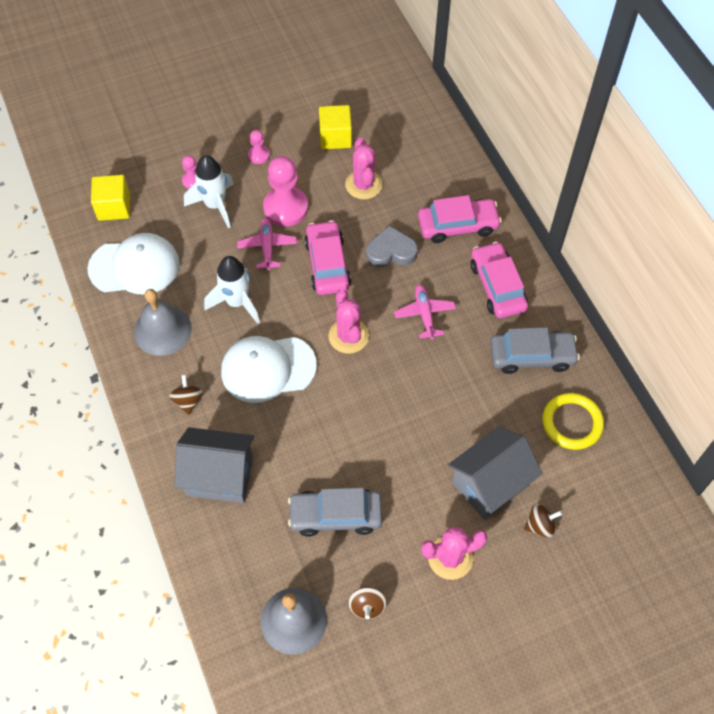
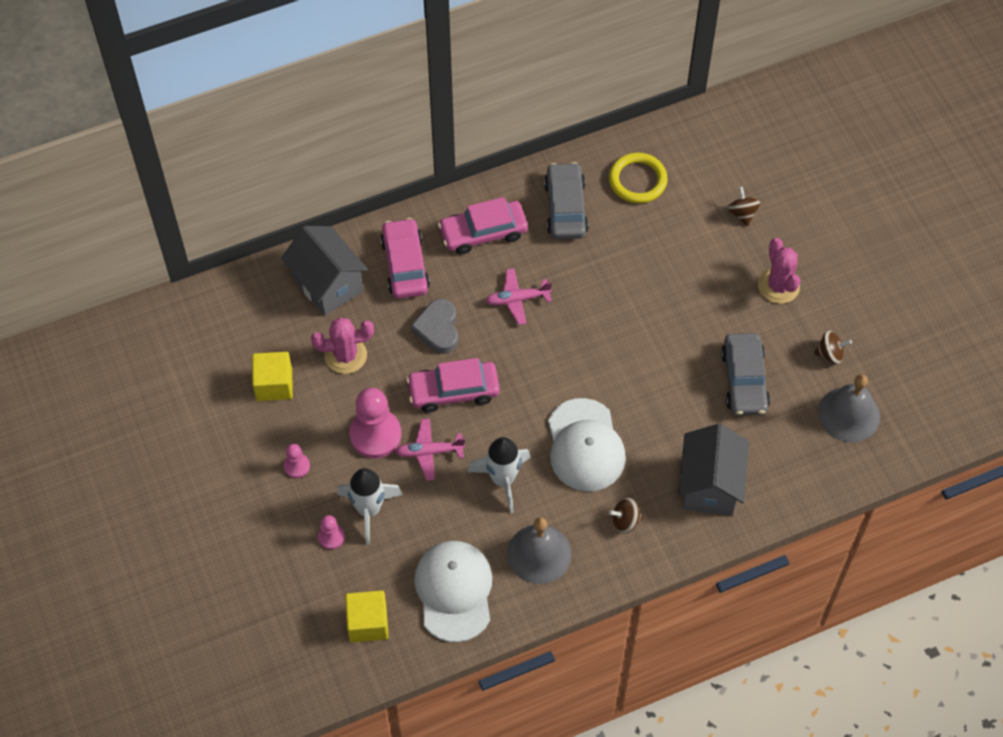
camera: 90 degrees left, 0 degrees up
(348, 336) = (544, 370): pink cactus -> none
(490, 484) = (704, 251): grey house -> grey house (327, 284)

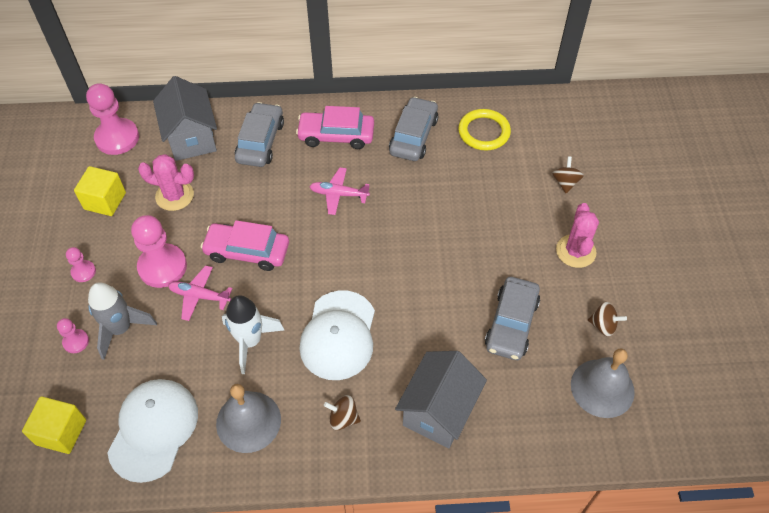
camera: 20 degrees right, 5 degrees down
(245, 309) = (117, 138): none -> pink pawn
(369, 510) = (121, 329): white rocket -> grey rocket
(405, 265) = (260, 142): pink car -> grey car
(438, 329) = (260, 198): grey heart -> none

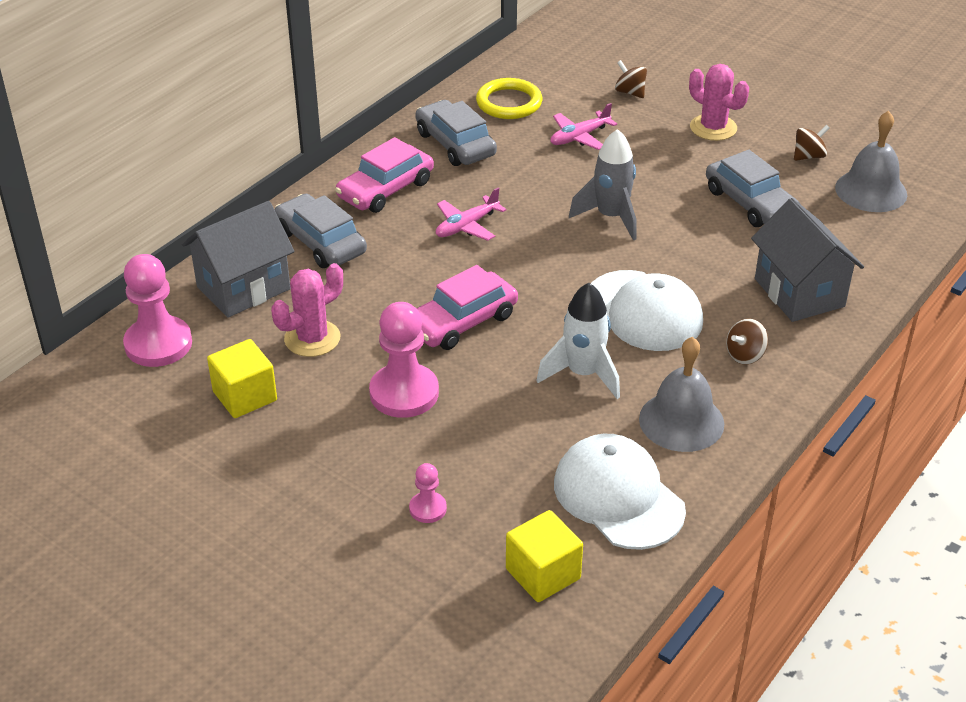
camera: 50 degrees left, 15 degrees down
(83, 272) = (331, 459): pink pawn -> none
(121, 329) = (453, 464): grey rocket -> grey rocket (611, 217)
(191, 138) = (243, 288): grey house -> grey house turned 60 degrees counterclockwise
(199, 296) = (479, 383): pink plane -> pink plane (579, 137)

